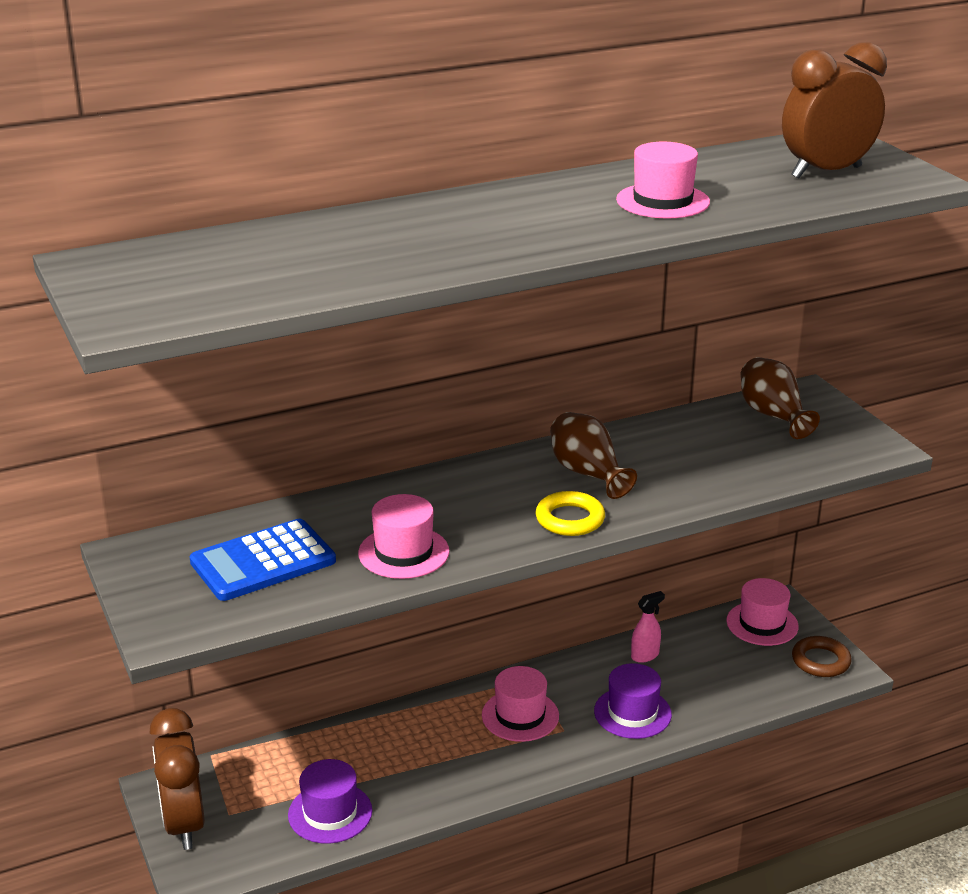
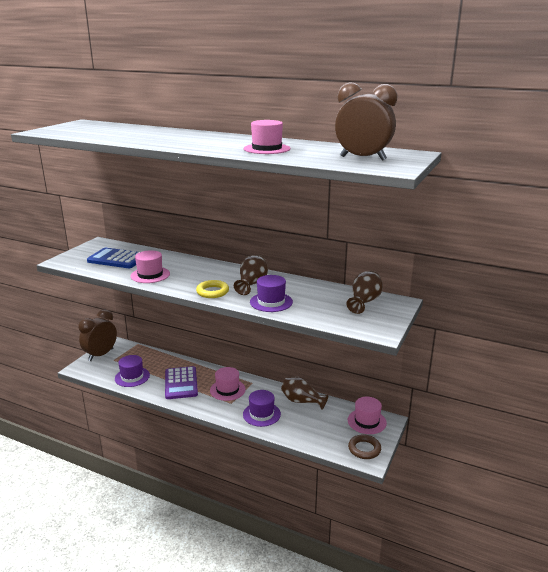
camera: 50 degrees right, 5 degrees down
(432, 760) = (181, 383): none -> purple calculator
(645, 655) = (302, 401): pink spray bottle -> brown vase
(679, 485) = (271, 302): none -> purple hat

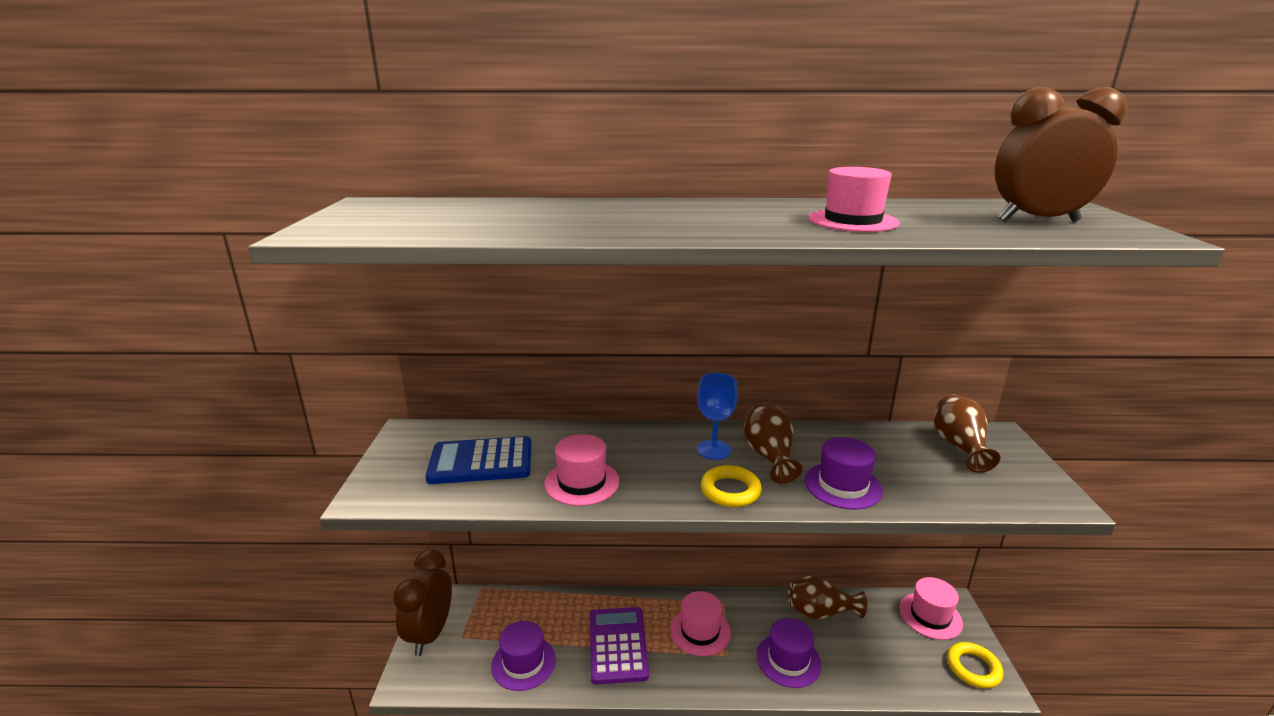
camera: 25 degrees left, 0 degrees up
(181, 383) = (617, 645): purple calculator -> purple calculator turned 150 degrees counterclockwise
(228, 276) = (714, 450): none -> blue goblet
(364, 449) = (973, 668): brown ring -> yellow ring

